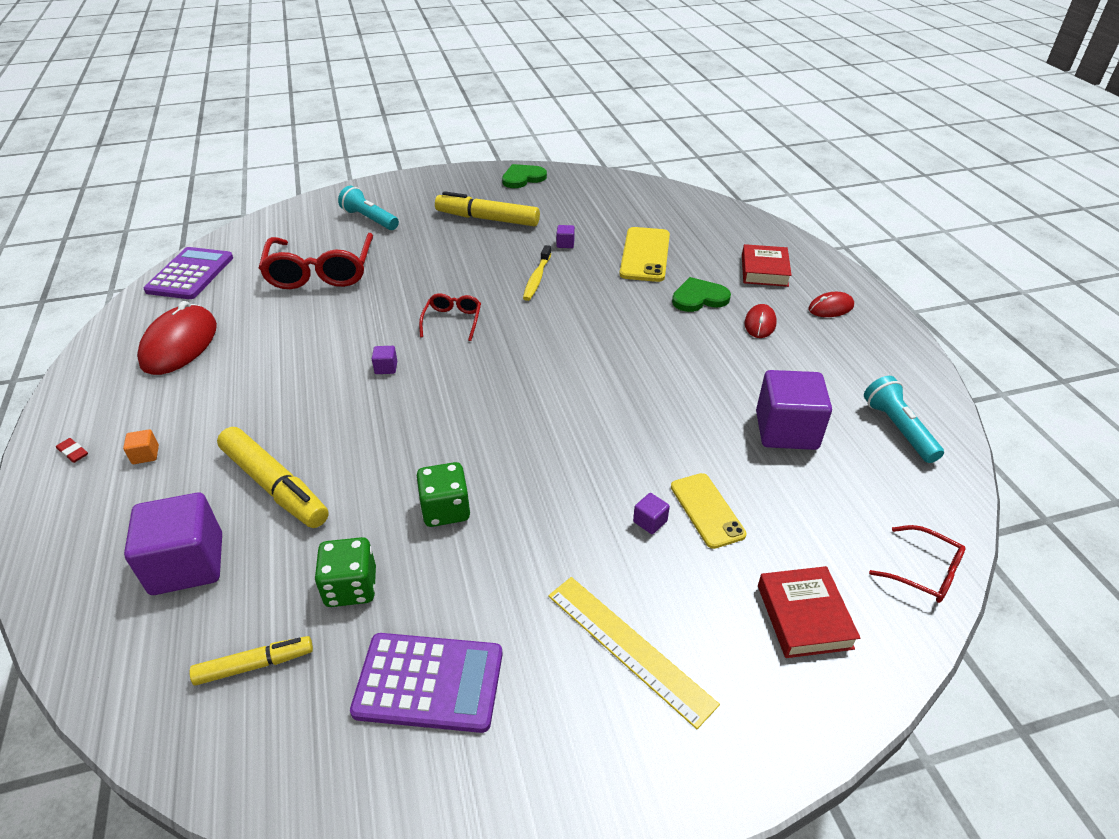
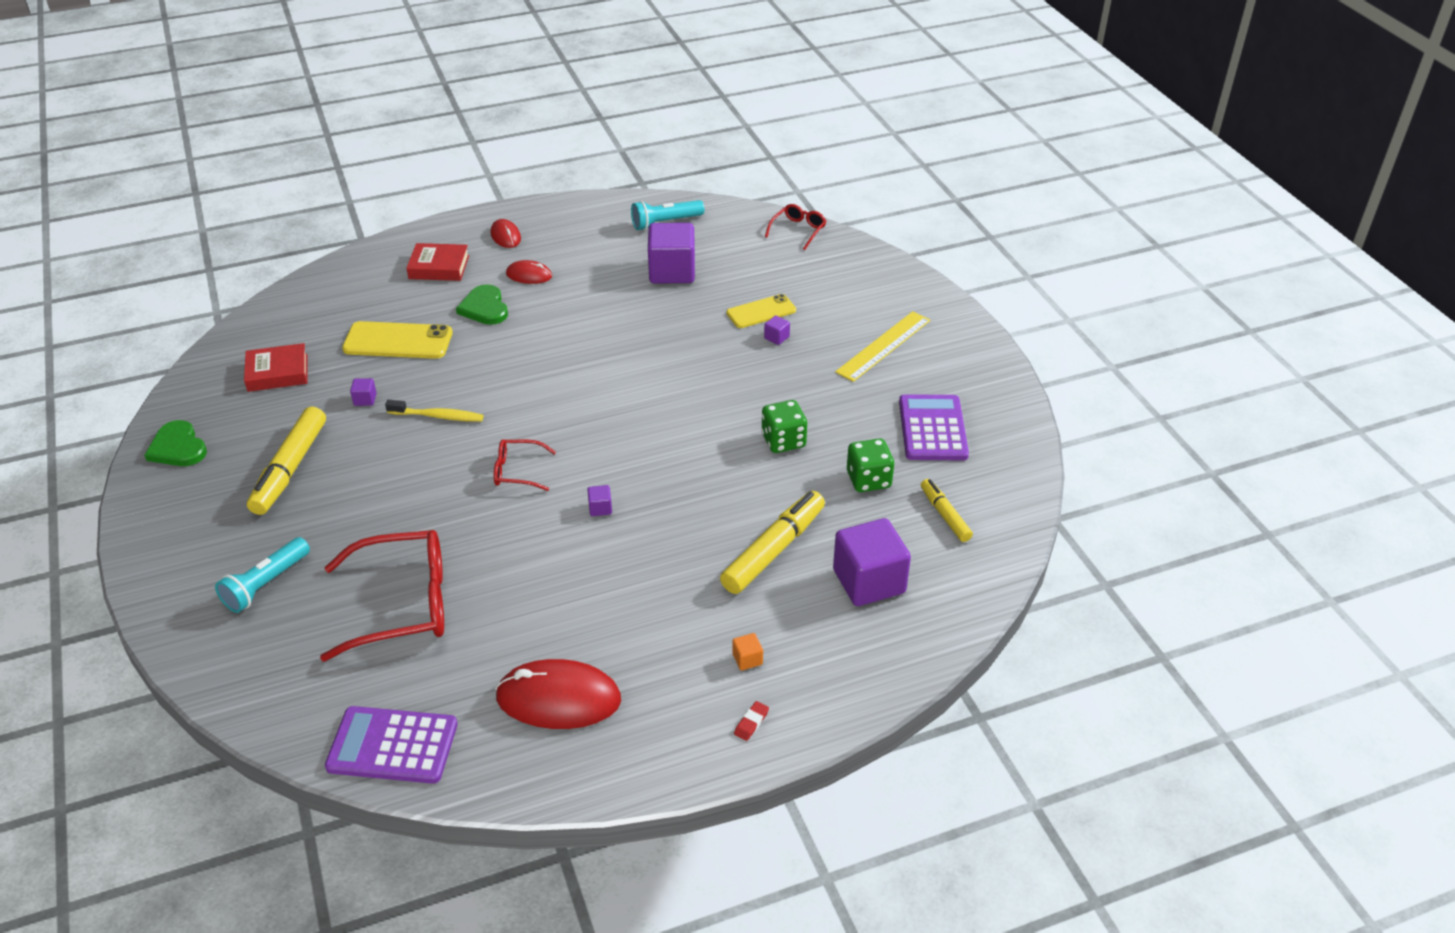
camera: 95 degrees left, 0 degrees up
(804, 616) = (842, 278): red book -> red book (278, 373)

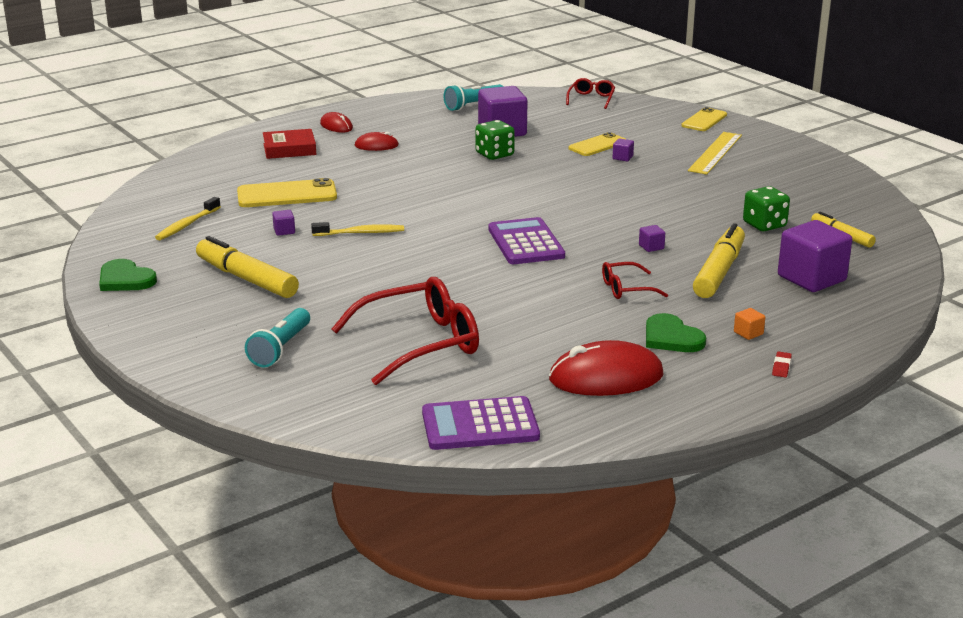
camera: 15 degrees left, 15 degrees down
(278, 373) = (187, 225): red book -> yellow toothbrush
(290, 469) = (247, 279): yellow marker -> yellow marker turned 135 degrees clockwise
(484, 308) = (351, 168): green heart -> green heart (671, 337)
(517, 471) = (460, 255): red glasses -> red glasses (626, 289)
(600, 508) = (551, 267): purple cube -> purple cube (651, 247)
(783, 441) = (676, 212): green dice -> green dice (494, 154)
(903, 287) = (704, 120): none -> yellow phone
(932, 428) = (792, 192): purple calculator -> purple calculator (526, 243)

